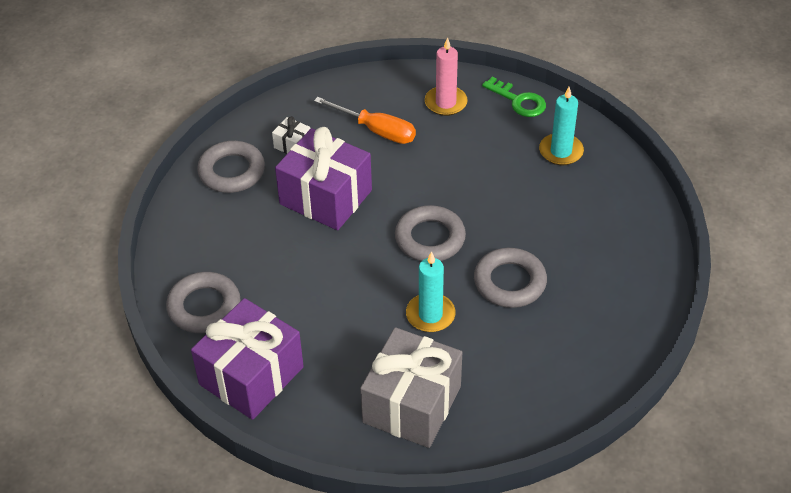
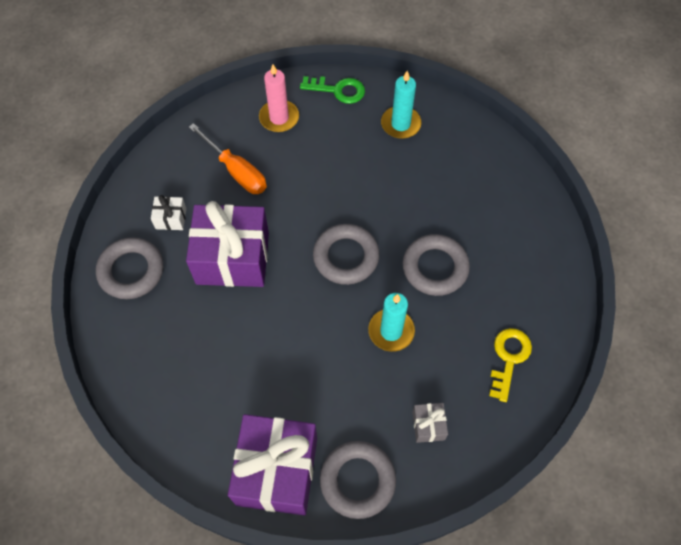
camera: 30 degrees left, 15 degrees up
(204, 307) = (191, 423): grey ring -> grey ring (357, 480)
(376, 130) = (236, 171): orange screwdriver -> orange screwdriver turned 45 degrees clockwise
(412, 404) = (428, 425): grey gift -> grey gift, size x0.42
(529, 386) = (509, 358): none -> yellow key

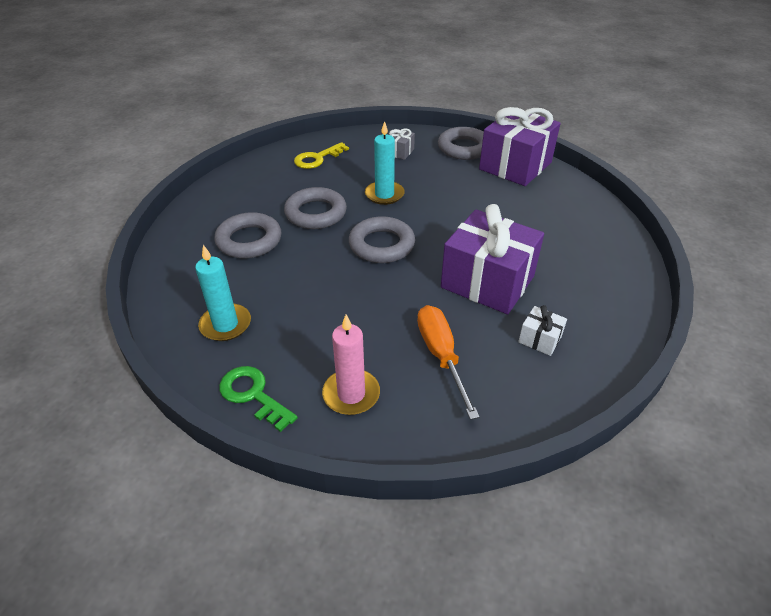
camera: 150 degrees left, 20 degrees down
(131, 271) = (598, 310): grey ring -> grey ring (249, 240)

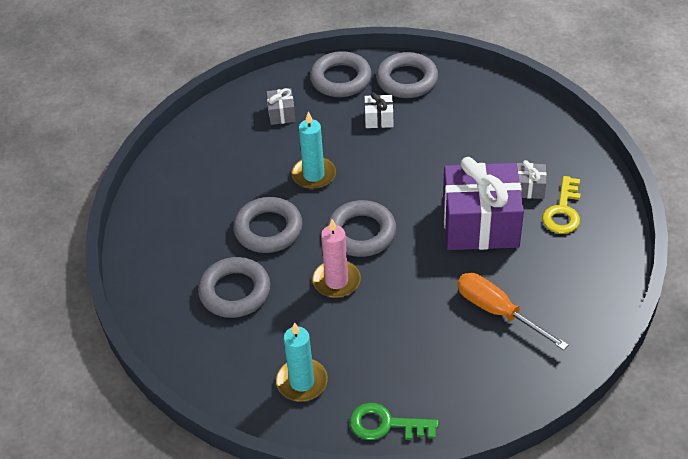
camera: 30 degrees left, 5 degrees up
(317, 158) = (204, 162): yellow key -> yellow key (563, 211)
(351, 394) = (459, 380): pink candle -> pink candle (336, 281)
(515, 166) = (407, 80): purple gift -> grey ring
(540, 339) = (558, 257): white gift -> white gift (379, 119)
(557, 275) = (529, 188): none -> grey gift

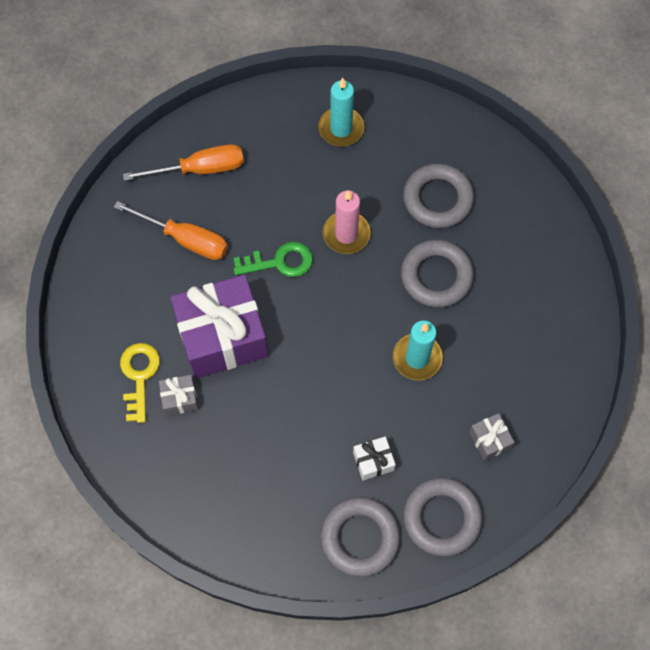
camera: 160 degrees right, 20 degrees up
(361, 233) = (341, 295): grey ring -> none
(386, 424) = (258, 110): green key -> green key (279, 262)
(467, 376) = (200, 169): none -> orange screwdriver

